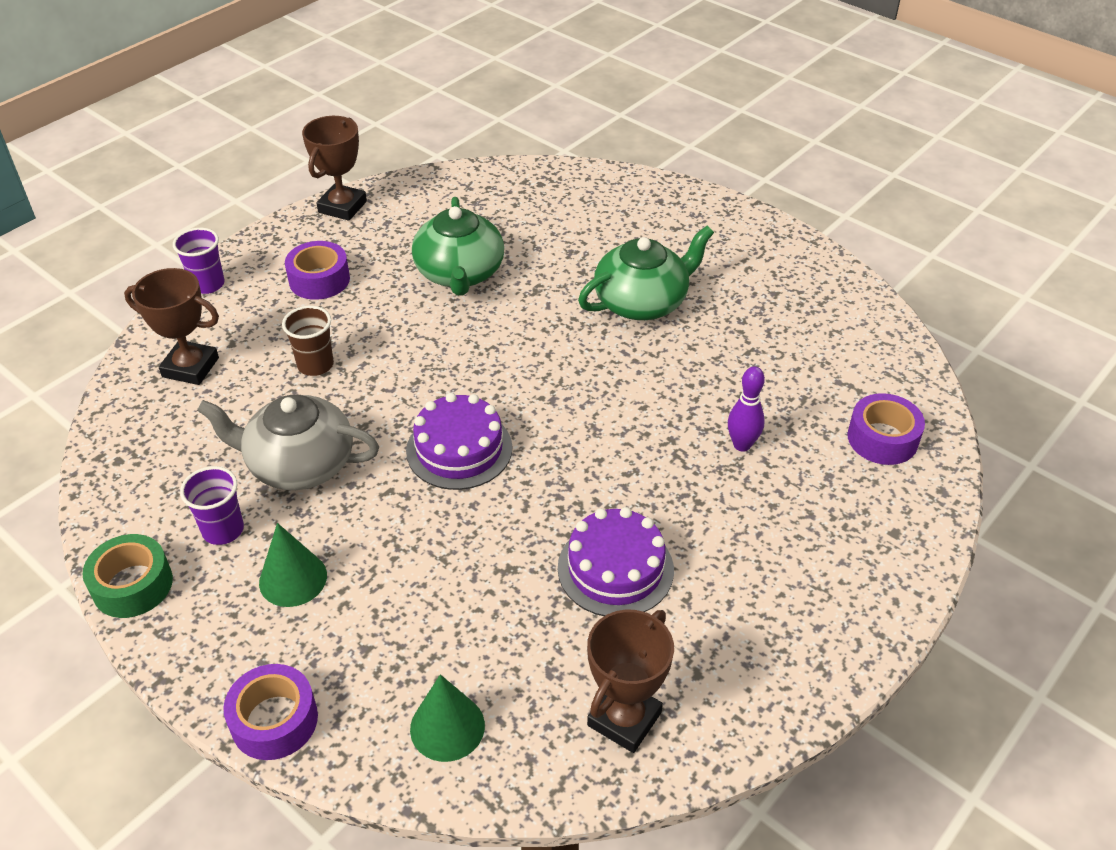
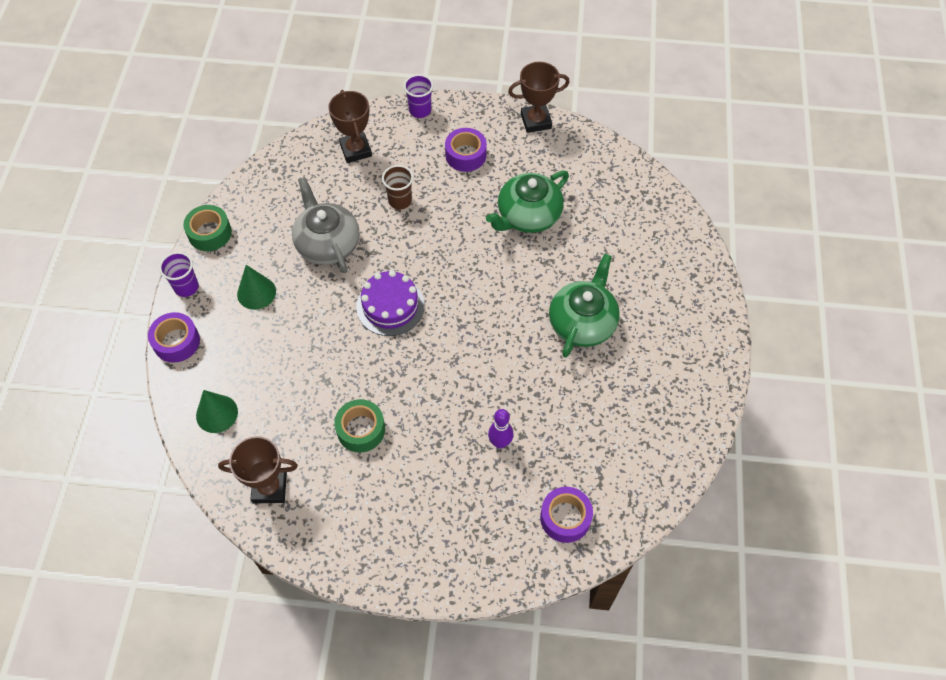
camera: 55 degrees right, 15 degrees up
(223, 530) = (264, 243): purple cup -> purple cup (186, 287)
(615, 569) = (361, 430): purple cake -> green tape
(642, 302) = (582, 322): green teapot -> green teapot turned 90 degrees counterclockwise

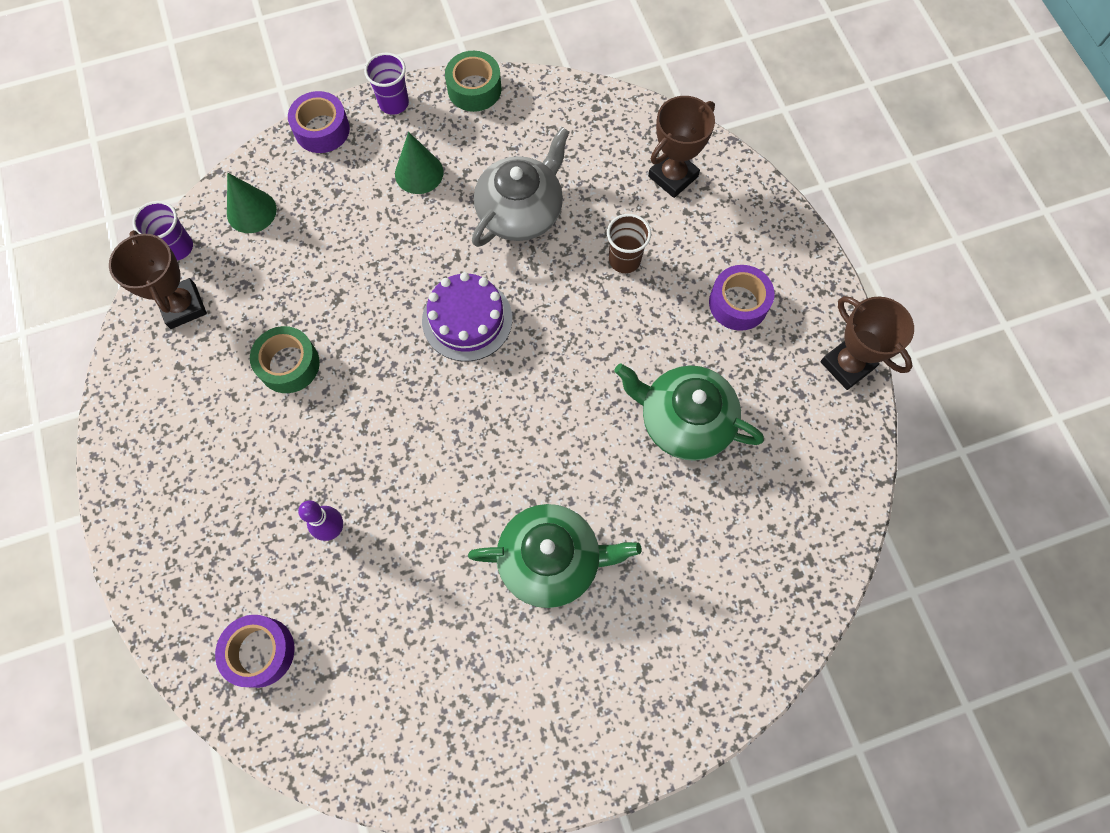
camera: 65 degrees right, 10 degrees up
(420, 110) = (778, 218): purple cup -> purple cup (177, 247)

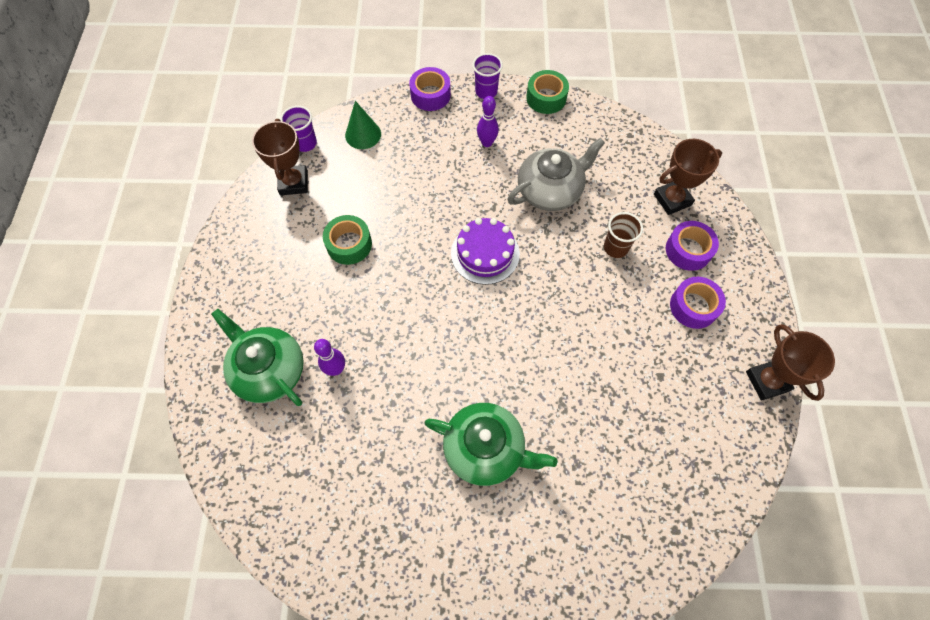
camera: 20 degrees right, 5 degrees down
(260, 652) = (253, 438): purple tape -> purple tape (688, 250)
(419, 173) = (487, 143): green cone -> purple bowling pin
(684, 421) = (622, 380): green teapot -> green teapot (269, 370)

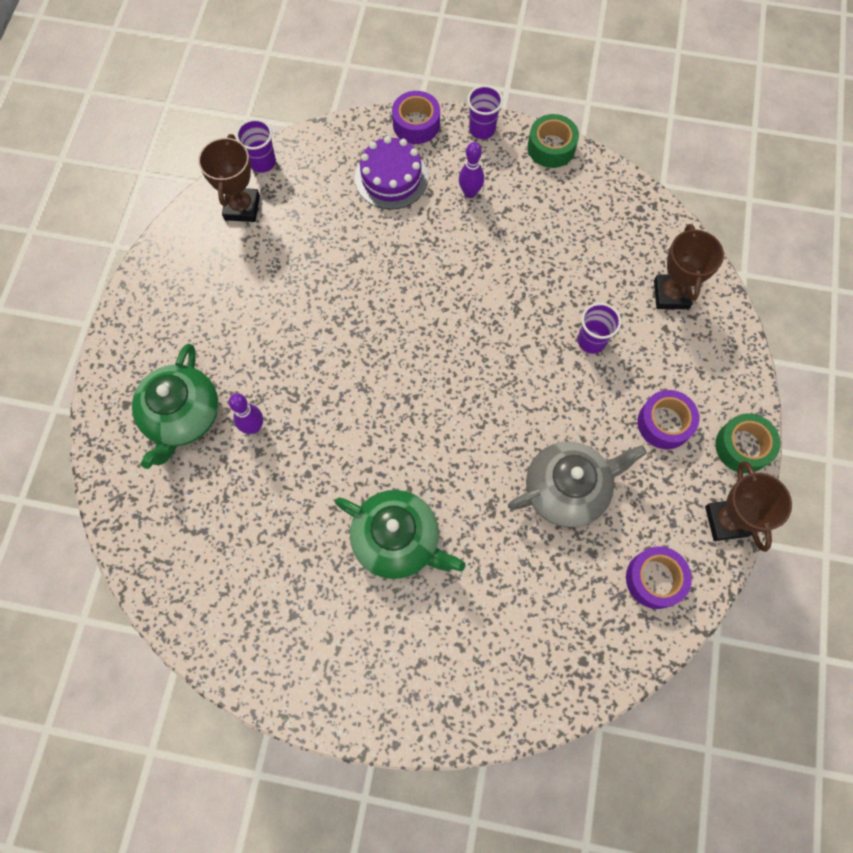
camera: 10 degrees right, 5 degrees up
(269, 370) = (182, 416): green teapot -> green teapot turned 135 degrees counterclockwise
(349, 244) = (291, 289): green tape -> green tape (742, 446)
(363, 134) = (329, 161): green cone -> none
(485, 253) = (441, 324): purple cake -> purple cake (391, 178)
(550, 190) = (531, 262): grey teapot -> grey teapot (567, 489)
(615, 248) = (591, 341): brown cup -> purple cup
(672, 199) = (671, 294): brown trophy -> brown trophy turned 75 degrees counterclockwise
(688, 250) = (674, 357): purple tape -> purple tape (654, 579)

